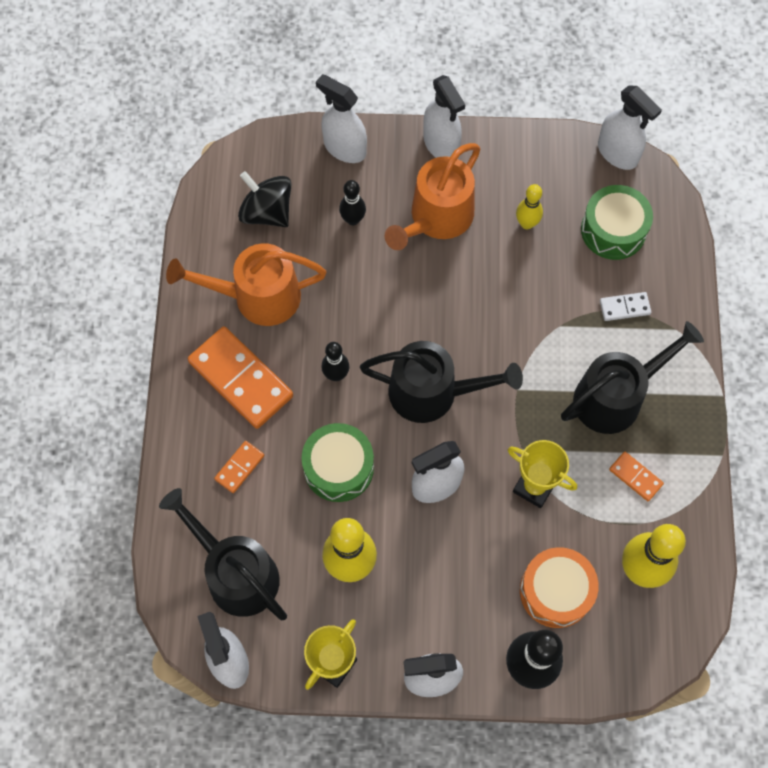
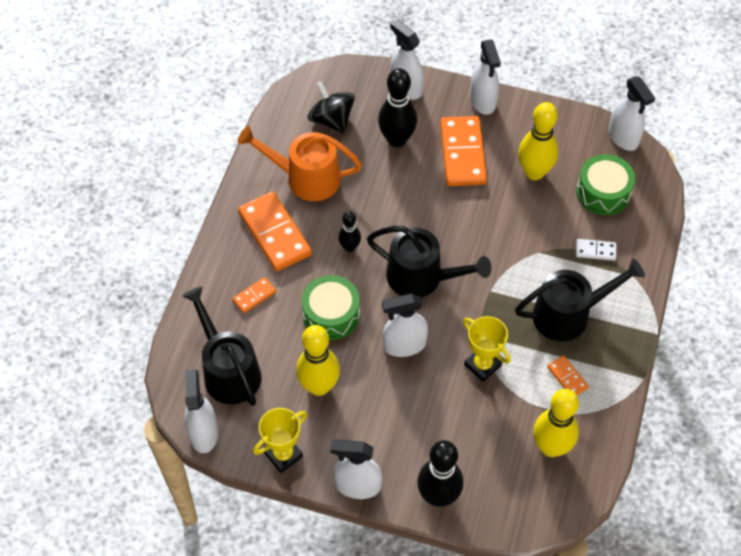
camera: 15 degrees right, 10 degrees down
(353, 219) = (397, 139): black bowling pin -> black bowling pin, size x1.80
(436, 219) = (463, 153): orange watering can -> orange domino
(527, 223) = (534, 172): yellow bowling pin -> yellow bowling pin, size x1.80
(556, 591) = (477, 446): orange drum -> none

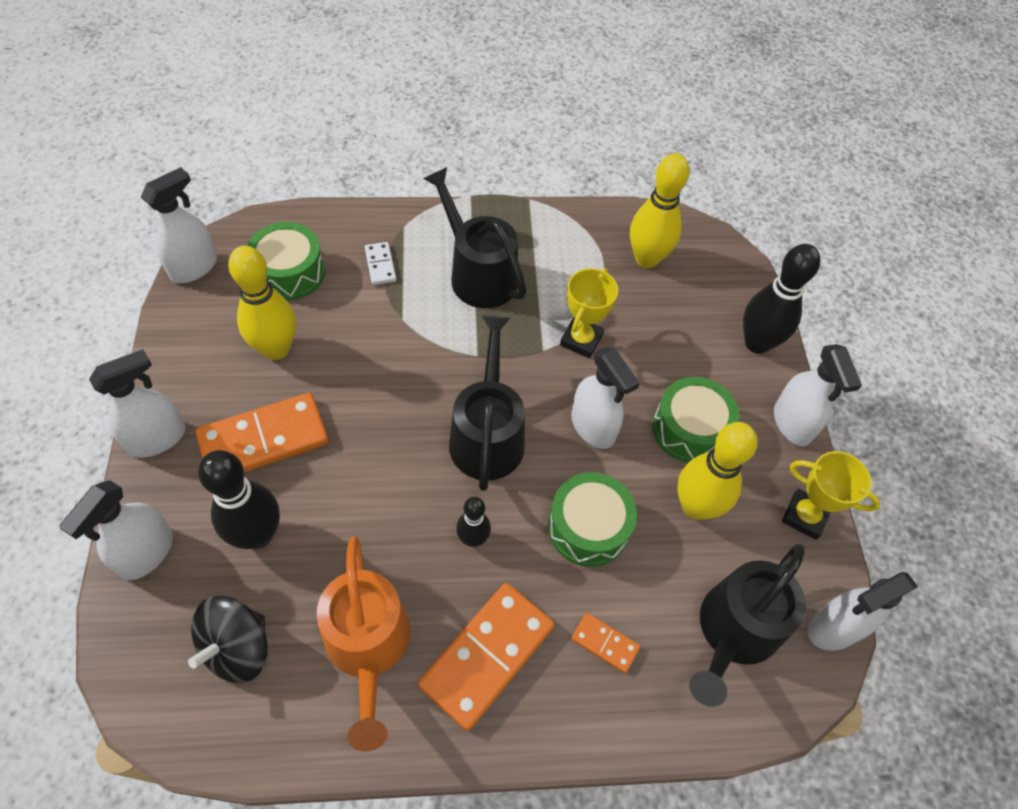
camera: 115 degrees left, 0 degrees up
(379, 409) = (690, 429): none -> green drum
(567, 377) = (559, 260): orange domino -> none

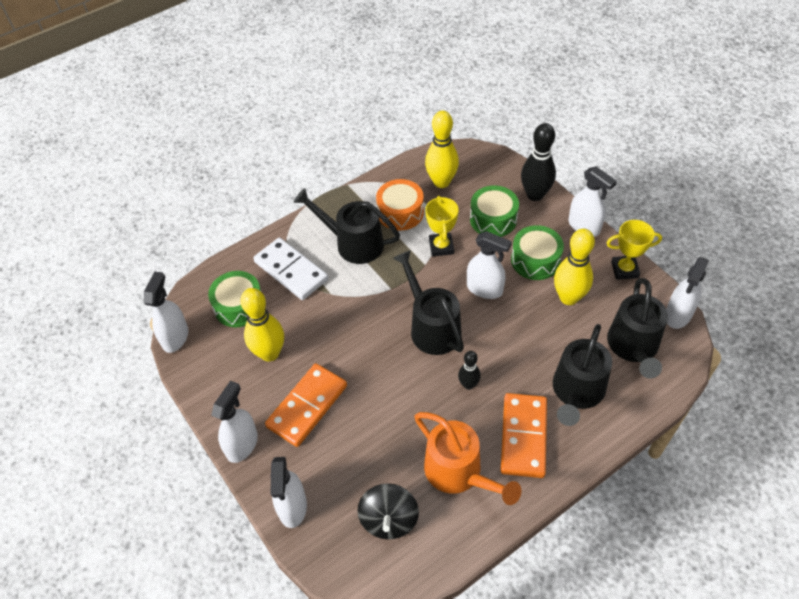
camera: 25 degrees left, 5 degrees down
(257, 534) = (348, 457): black bowling pin -> none
(380, 265) = (291, 271): white domino -> white domino, size x2.11
(565, 268) = (400, 212): none -> orange drum
(588, 527) = (523, 341): green drum -> green drum (493, 219)
(604, 643) = (576, 392): orange domino -> black watering can

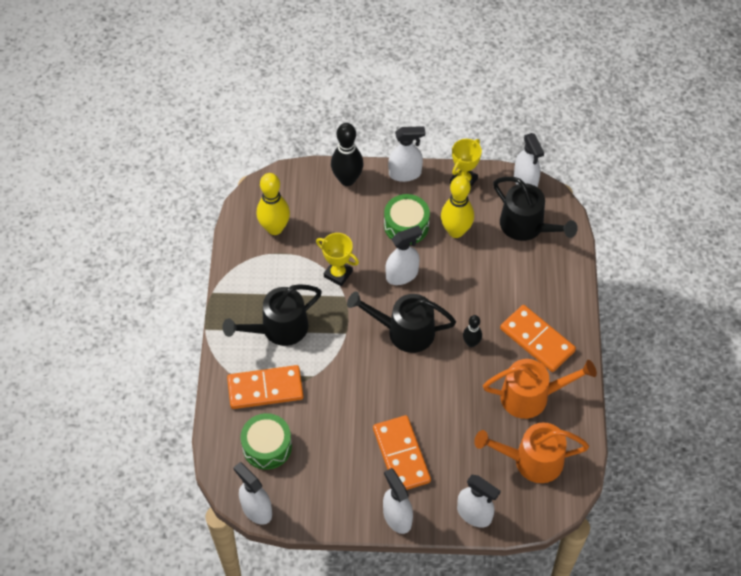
camera: 55 degrees left, 5 degrees up
(270, 353) = (332, 452): yellow bowling pin -> none
(291, 271) = (265, 389): white domino -> orange domino
(389, 519) = (531, 460): black spinning top -> orange watering can
(400, 212) = (278, 277): orange drum -> none
(493, 219) = (344, 222): green drum -> none
(576, 392) = (531, 285): black watering can -> none

